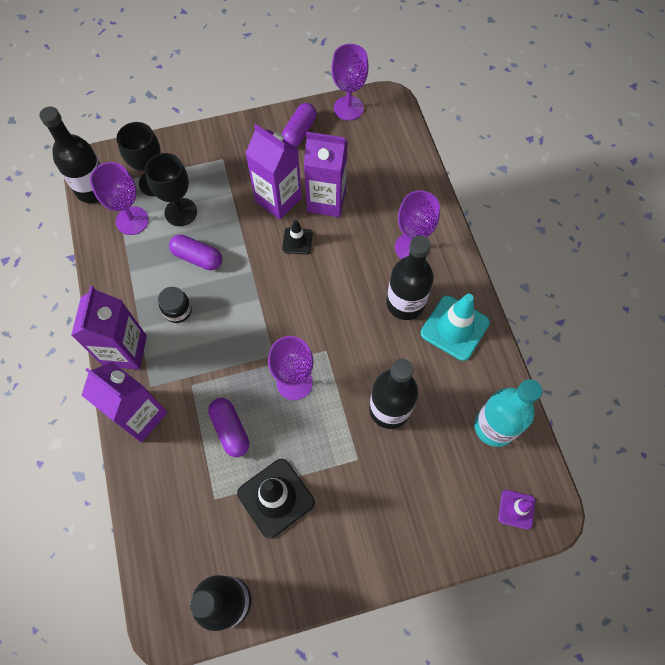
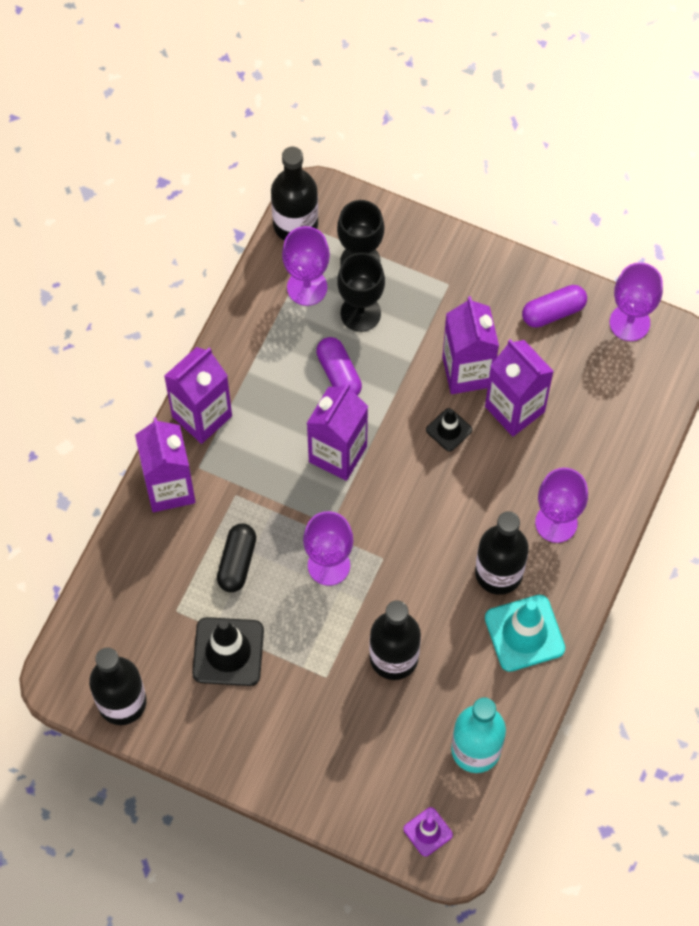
camera: 40 degrees right, 0 degrees up
(178, 310) = (278, 413): black jar -> none
(230, 430) = (237, 562): purple capsule -> black capsule
(239, 307) = (337, 454): none -> purple carton

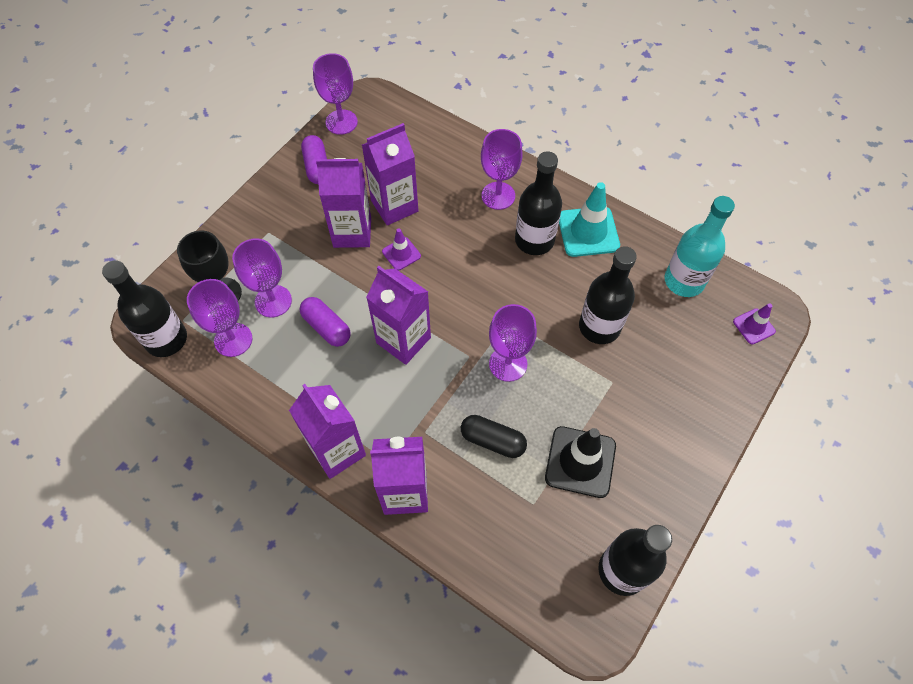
camera: 80 degrees left, 5 degrees down
(339, 374) = (326, 327): purple capsule -> purple capsule turned 60 degrees clockwise
(360, 313) = (273, 301): black goblet -> purple goblet
(449, 430) = (401, 254): black traffic cone -> purple traffic cone

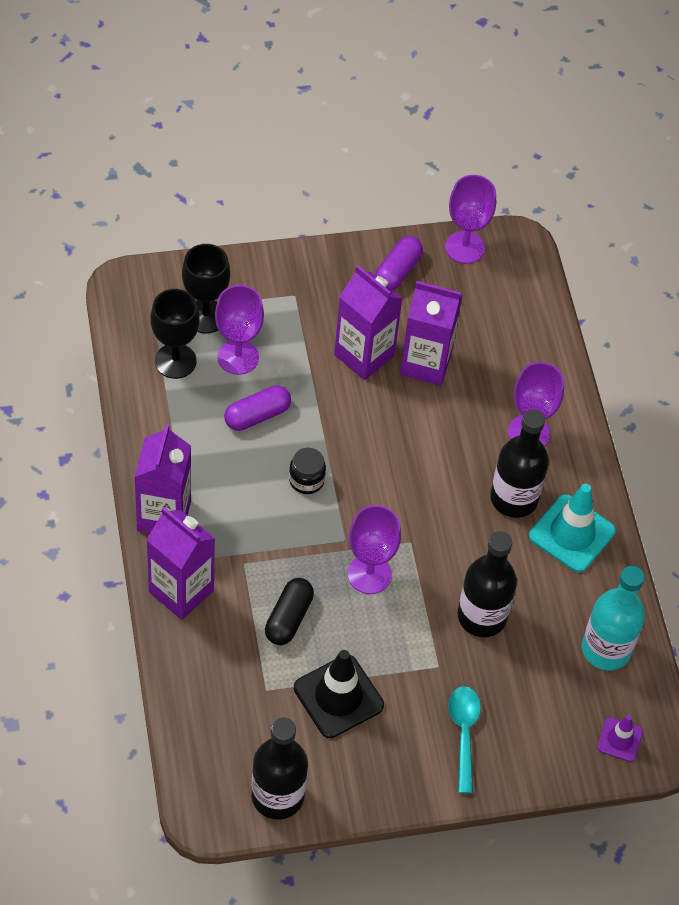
camera: 40 degrees right, 5 degrees down
(166, 339) = (126, 316): black bottle -> none
(233, 340) = (175, 361): purple goblet -> black goblet
(326, 327) = (257, 415): purple capsule -> purple capsule turned 60 degrees clockwise
(401, 254) = (385, 409): purple traffic cone -> none
(403, 340) = (306, 480): purple carton -> black jar
(492, 440) = (288, 618): black capsule -> black capsule turned 45 degrees clockwise
(674, 410) = (463, 734): none -> turquoise spoon

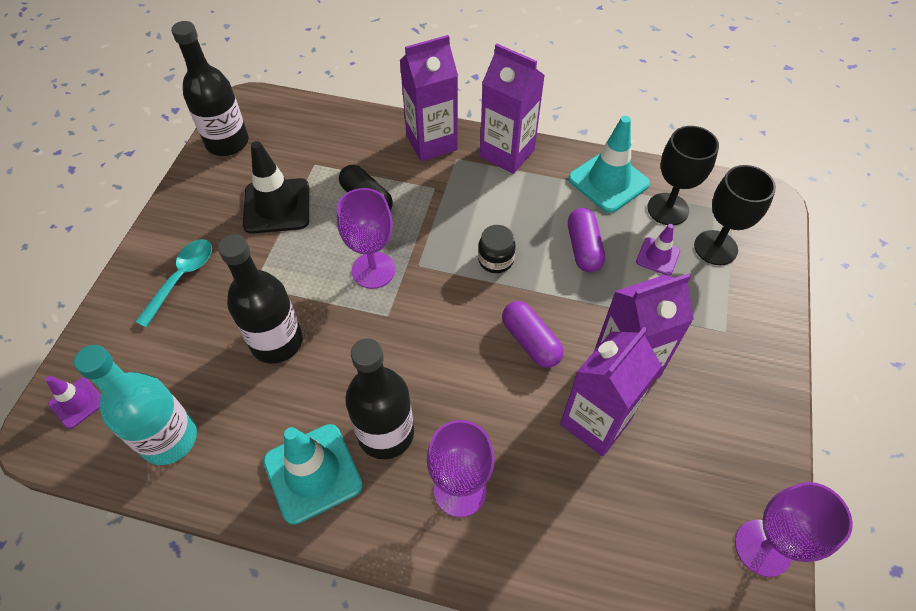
camera: 120 degrees right, 0 degrees up
(162, 417) = (608, 181): none -> turquoise traffic cone
(238, 357) = (657, 256): purple goblet -> purple traffic cone
(397, 271) = (738, 448): purple capsule -> purple capsule (530, 341)
(463, 734) = (181, 278): turquoise spoon -> turquoise spoon turned 90 degrees counterclockwise

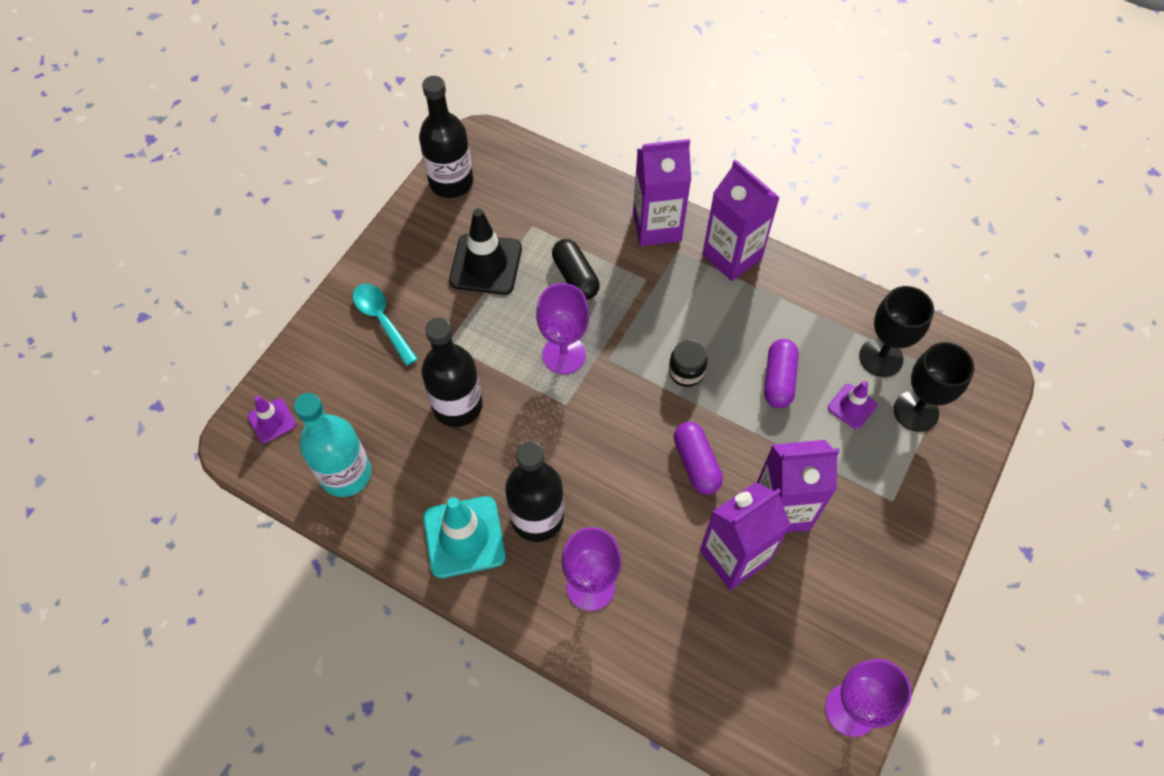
camera: 15 degrees right, 5 degrees up
(181, 278) = (382, 320): turquoise spoon -> turquoise spoon turned 75 degrees counterclockwise
(608, 181) = (828, 312): turquoise traffic cone -> none

